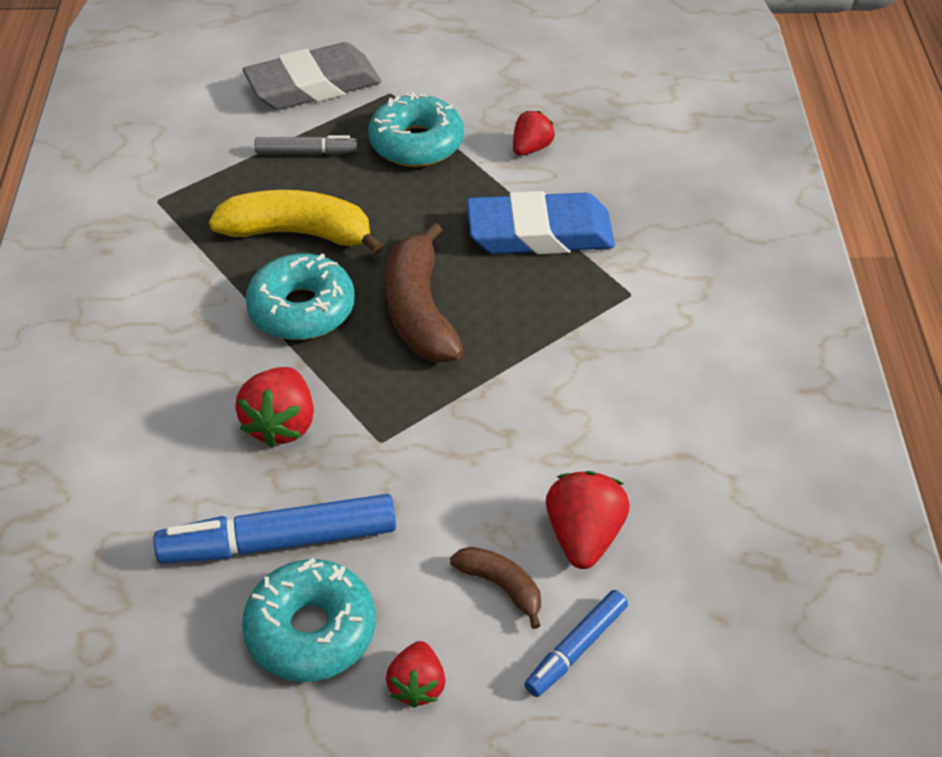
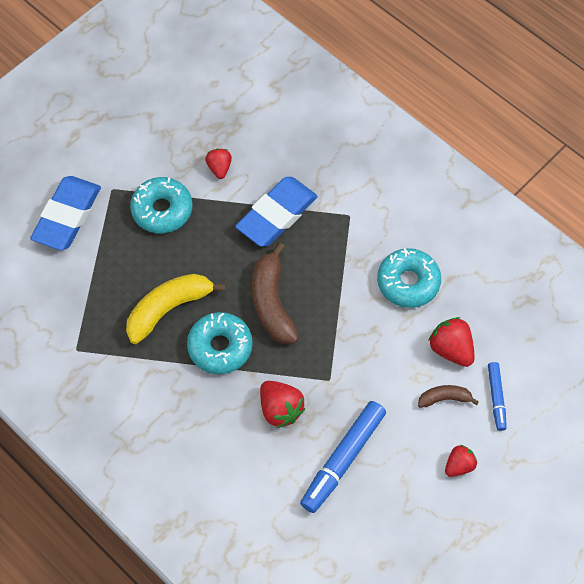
camera: 45 degrees left, 15 degrees up
(306, 152) = (114, 260): grey marker -> none
(311, 630) = (398, 482): turquoise donut -> turquoise donut (408, 282)
(313, 85) = (67, 216): grey eraser -> blue eraser
(417, 685) = (459, 465): red strawberry -> red strawberry turned 90 degrees counterclockwise
(419, 311) = (272, 302): brown banana -> brown banana turned 45 degrees clockwise

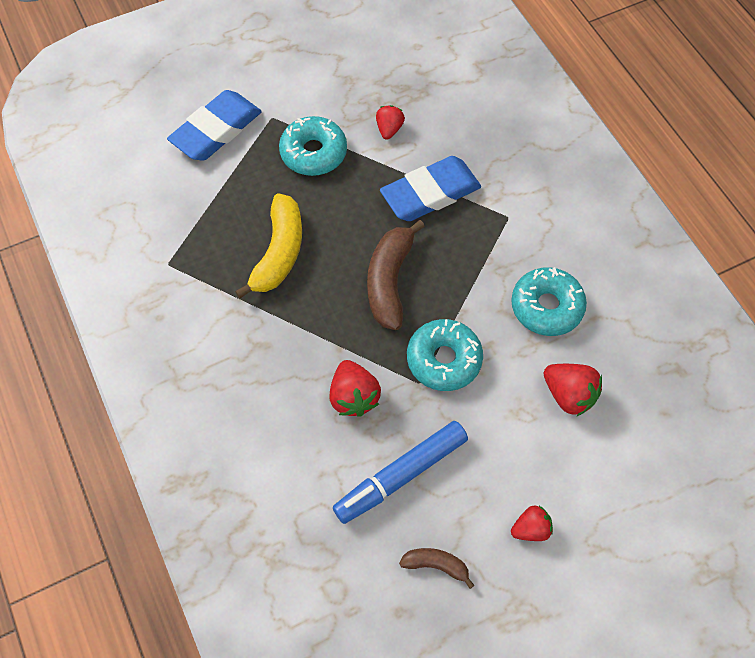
camera: 20 degrees right, 0 degrees up
(169, 309) = (279, 253): yellow banana -> yellow banana turned 120 degrees clockwise
(220, 347) = (316, 309): turquoise donut -> turquoise donut (444, 359)
(444, 398) = (541, 447): brown banana -> brown banana (436, 565)
(451, 349) = (569, 395): red strawberry -> red strawberry turned 150 degrees clockwise
(496, 397) = (602, 466): blue marker -> none

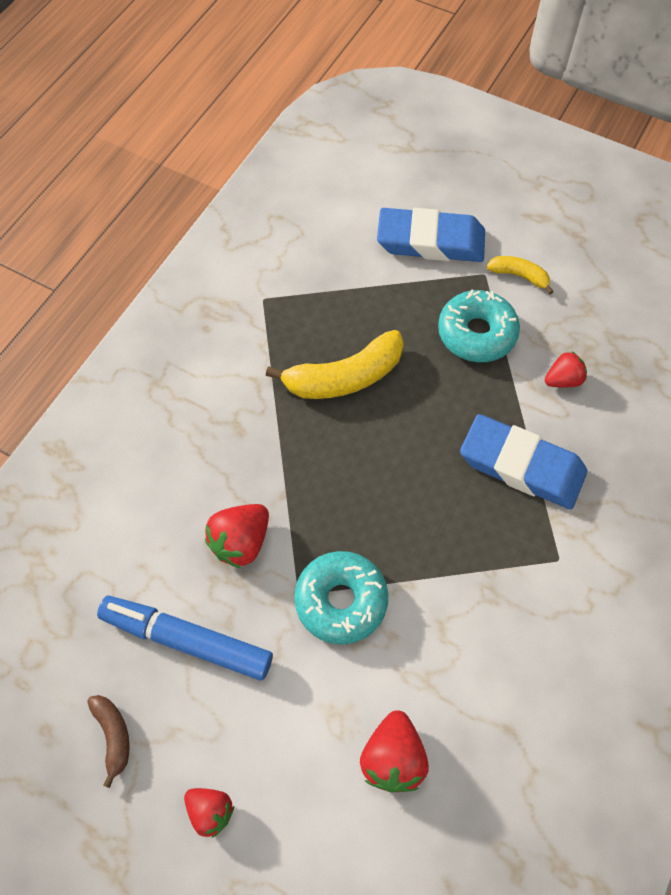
camera: 55 degrees right, 0 degrees up
(291, 99) = (519, 276): none -> yellow banana
(389, 281) = (390, 493): brown banana -> none
(546, 307) = (481, 668): turquoise donut -> none

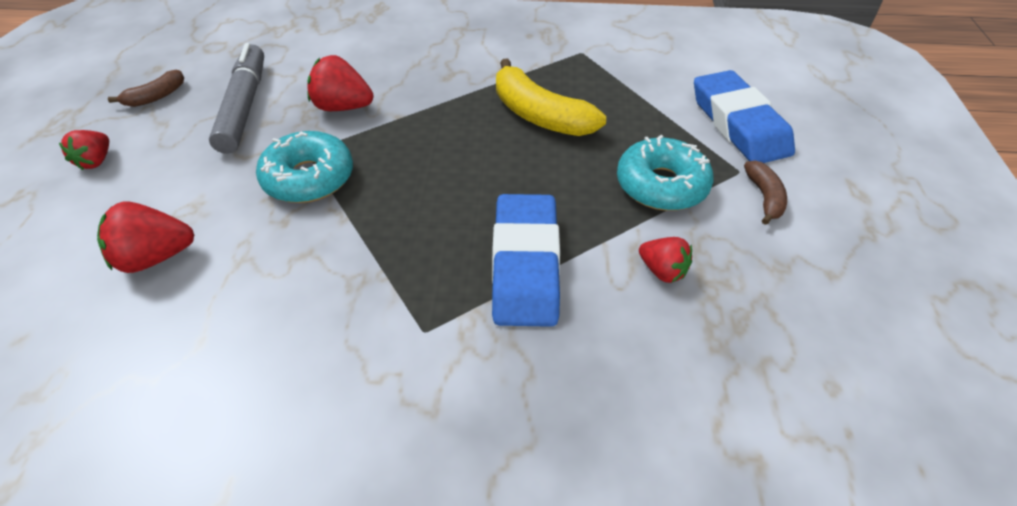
camera: 65 degrees right, 15 degrees down
(188, 641) = (244, 107): blue marker -> grey marker
(519, 276) = (764, 197): yellow banana -> brown banana

